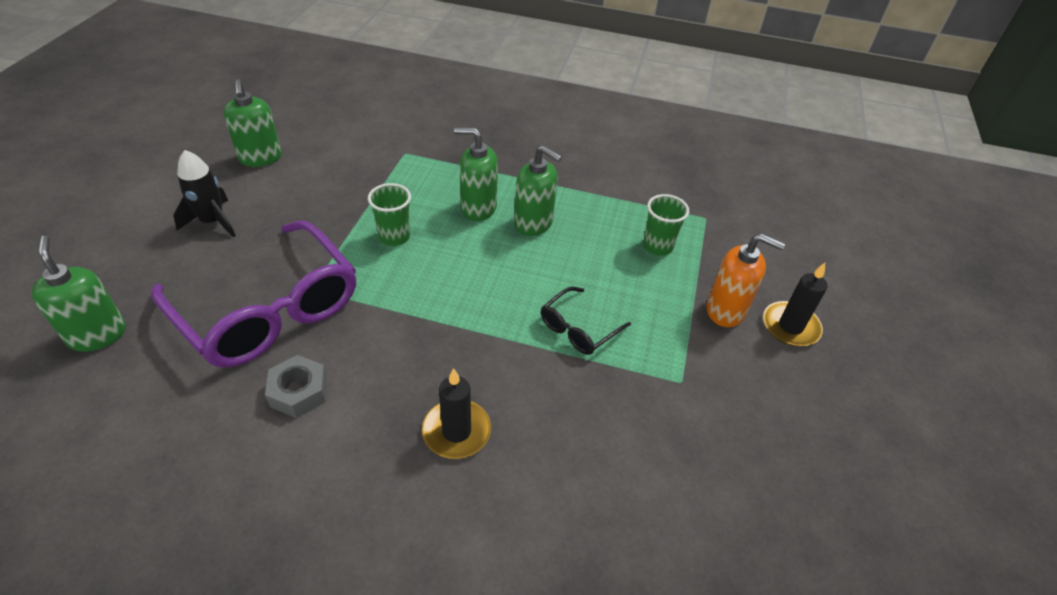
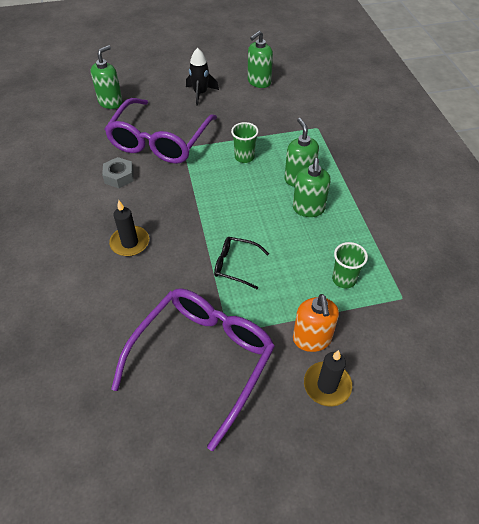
camera: 65 degrees right, 5 degrees up
(710, 426) = (203, 359): none -> purple glasses

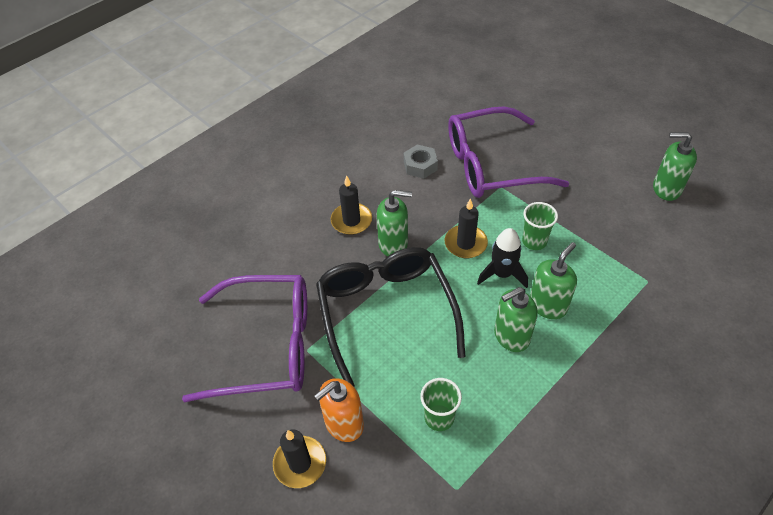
camera: 60 degrees right, 0 degrees up
(110, 102) = (507, 100): green soap dispenser -> green soap dispenser (393, 244)
(200, 93) = (591, 153): black rocket -> black rocket (502, 274)
(214, 190) = (465, 243): none -> black candle
(235, 265) = (386, 313): black glasses -> black glasses, size x2.23

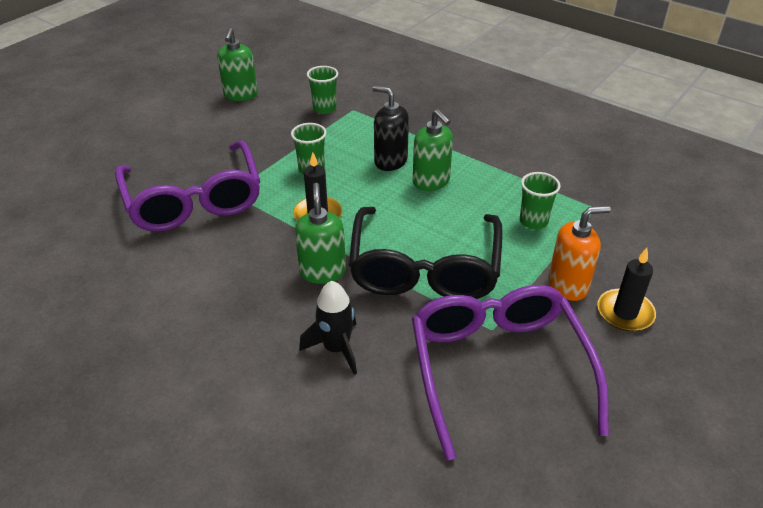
camera: 100 degrees left, 10 degrees down
(344, 424) = (568, 285): orange soap dispenser -> orange soap dispenser turned 60 degrees counterclockwise
(351, 221) = (285, 315): black candle -> none
(386, 313) = (424, 268): black glasses -> black glasses turned 60 degrees counterclockwise
(420, 165) = (187, 259): grey nut -> none
(502, 274) = (357, 189): black rocket -> black rocket (336, 348)
(548, 305) = (390, 161): green soap dispenser -> black soap dispenser
(647, 256) = (324, 108): none -> green cup

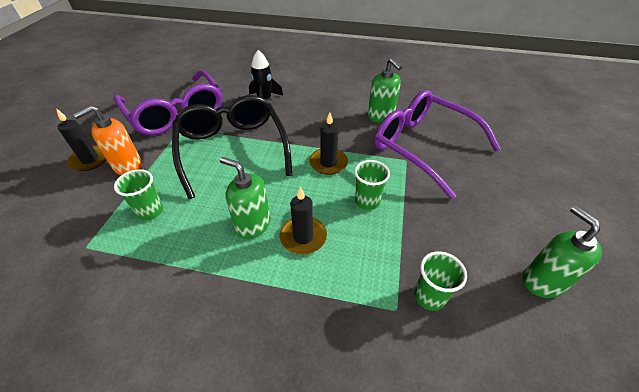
camera: 155 degrees right, 5 degrees up
(322, 271) = (297, 129): green soap dispenser -> green soap dispenser (381, 116)
(390, 161) = (303, 237): black soap dispenser -> black candle

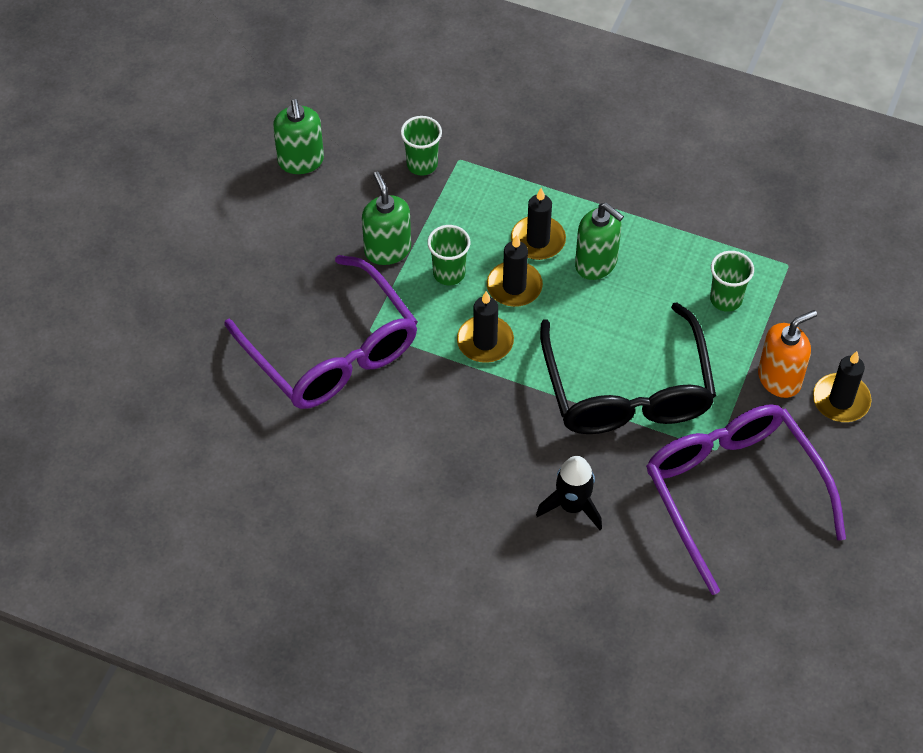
camera: 170 degrees left, 10 degrees up
(316, 199) = (514, 286): none -> black candle
(381, 116) = (371, 428): green soap dispenser -> green soap dispenser (387, 250)

